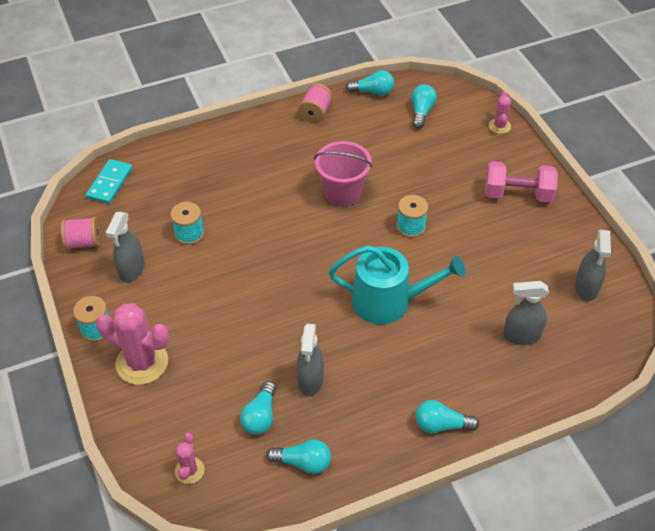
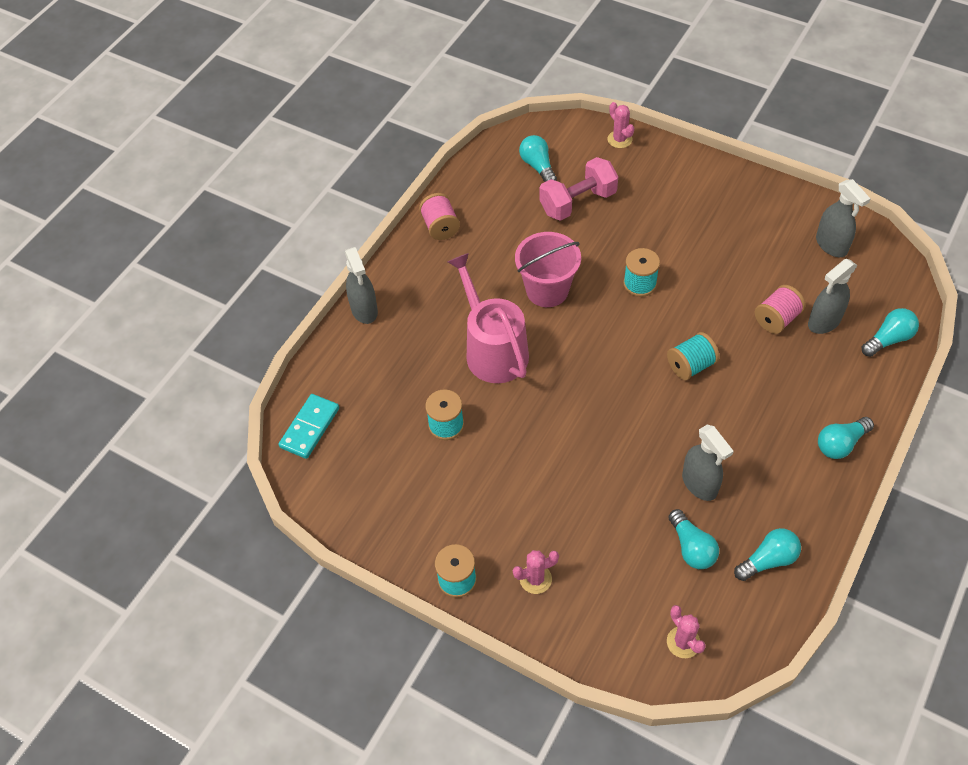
camera: 35 degrees left, 5 degrees up
(84, 242) = (349, 505): pink spool -> pink spool (776, 319)
(110, 183) = (310, 428): turquoise domino -> turquoise domino turned 45 degrees clockwise
(132, 270) = (428, 499): grey spray bottle -> grey spray bottle (364, 310)
(142, 362) = (535, 579): pink cactus -> pink cactus, size x0.52
(267, 207) = (493, 350): none -> pink watering can
(373, 92) = (473, 173): turquoise light bulb -> turquoise light bulb (888, 339)
(389, 301) = (691, 365): turquoise watering can -> turquoise spool
(517, 194) = (697, 195): pink dumbbell -> pink dumbbell (578, 202)

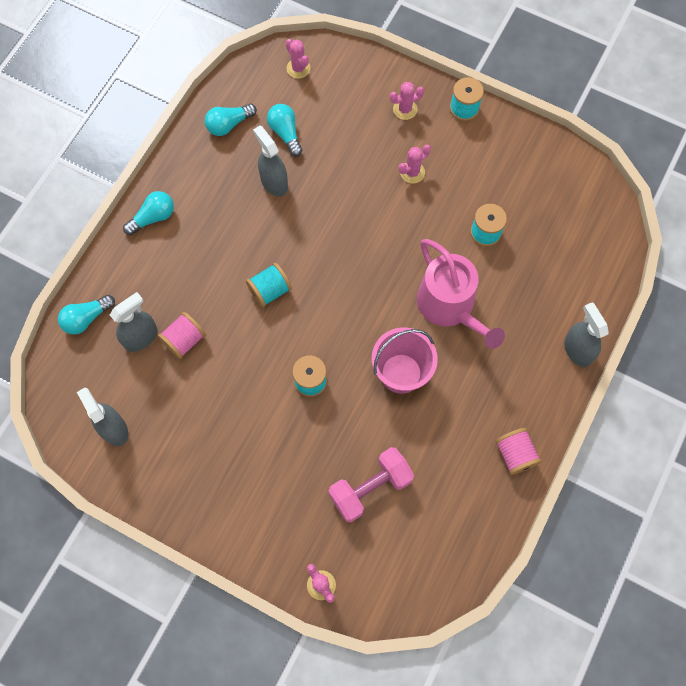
camera: 175 degrees right, 15 degrees up
(310, 428) = (603, 229): turquoise domino -> none
(528, 495) = (412, 172): none -> pink cactus
(538, 166) = (414, 542): turquoise light bulb -> none

